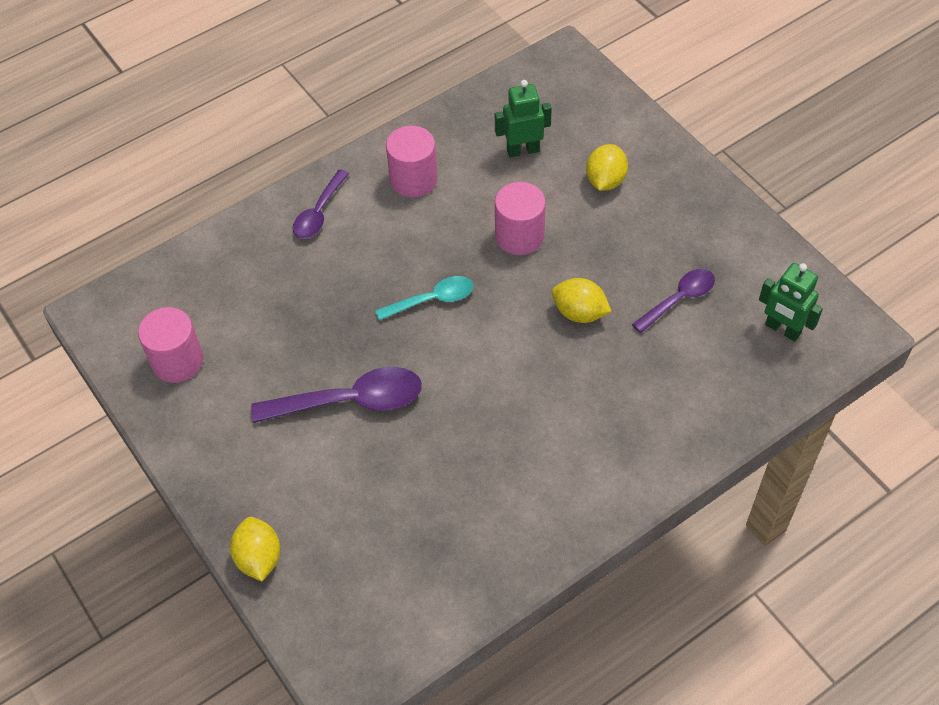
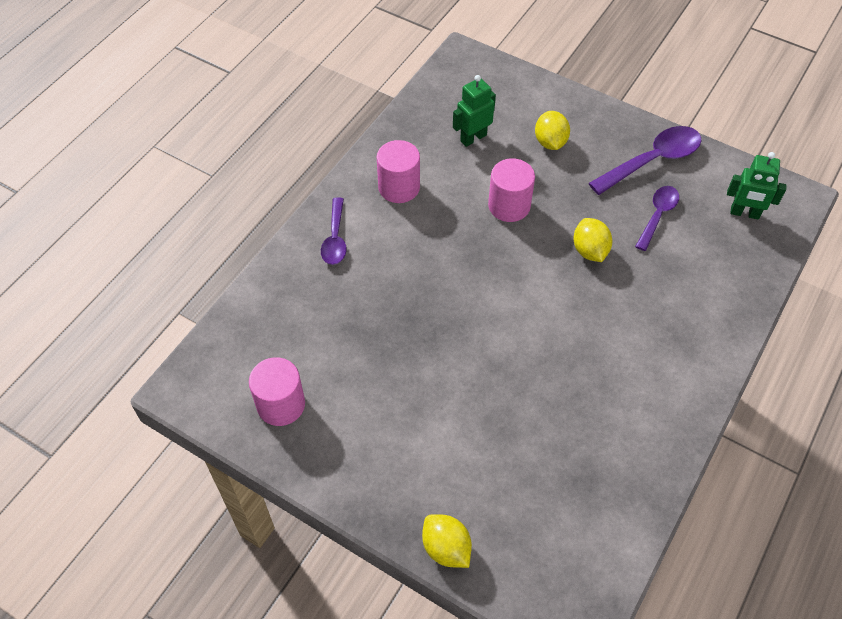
camera: 25 degrees left, 0 degrees up
(350, 401) = (448, 385): purple spoon -> purple spoon (652, 161)
(432, 300) = (469, 279): turquoise spoon -> none
(579, 313) = (589, 251): yellow lemon -> yellow lemon turned 75 degrees clockwise

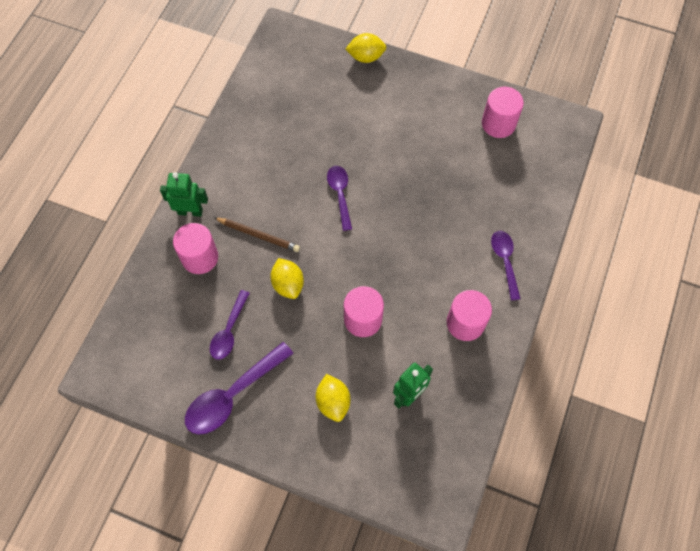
camera: 170 degrees right, 10 degrees up
(446, 548) = (366, 57): yellow lemon -> yellow lemon turned 45 degrees counterclockwise
(516, 342) = (340, 194): none -> purple spoon
(623, 308) = (258, 235): none -> brown pencil
(695, 294) = (200, 257): none -> pink cylinder
(744, 213) = (150, 346): green robot -> green robot (190, 211)

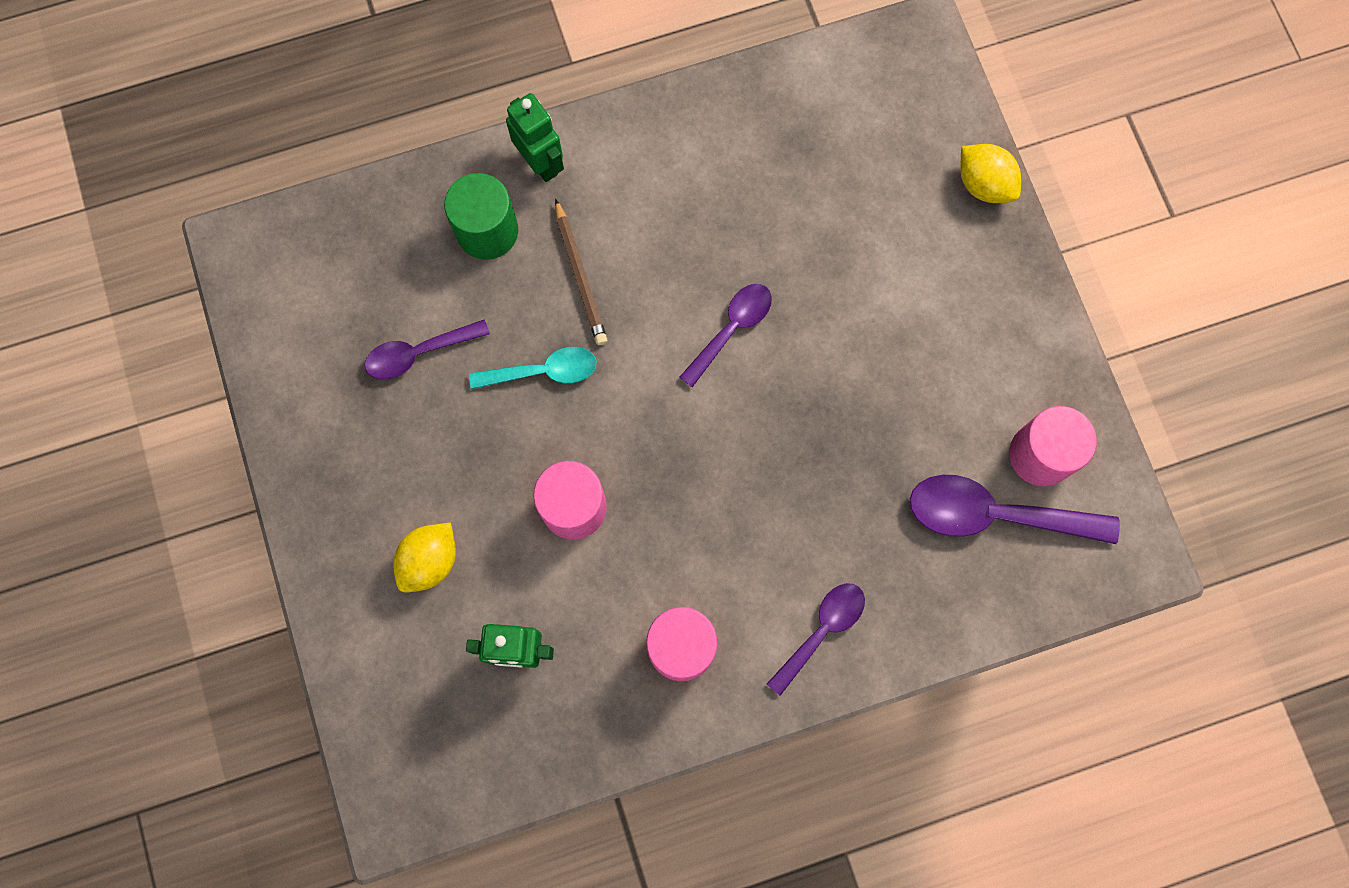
camera: 50 degrees right, 10 degrees up
(200, 257) = (487, 231): pink cylinder -> green cylinder
(233, 395) = (340, 429): purple spoon -> purple spoon (995, 514)
(288, 284) = (543, 371): yellow lemon -> turquoise spoon

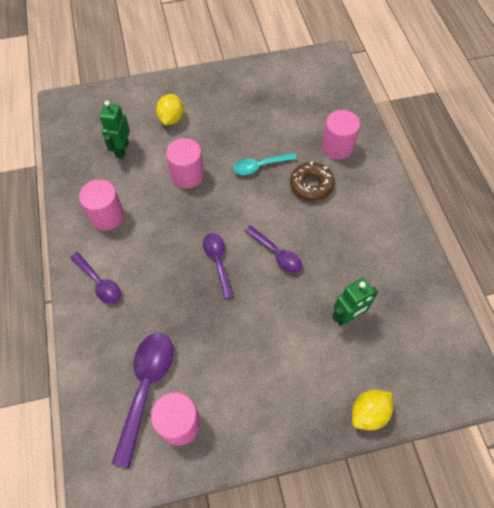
camera: 95 degrees right, 15 degrees down
(419, 353) = (274, 118): purple spoon -> purple spoon (218, 261)
(430, 561) = (171, 119): yellow lemon -> yellow lemon turned 60 degrees clockwise
(487, 231) = (337, 147): green cylinder -> pink cylinder
(541, 163) = (376, 171): green robot -> green robot (347, 316)
(543, 371) = (260, 166): turquoise spoon -> turquoise spoon turned 75 degrees clockwise
(580, 276) = (311, 185): brown pencil -> brown donut

